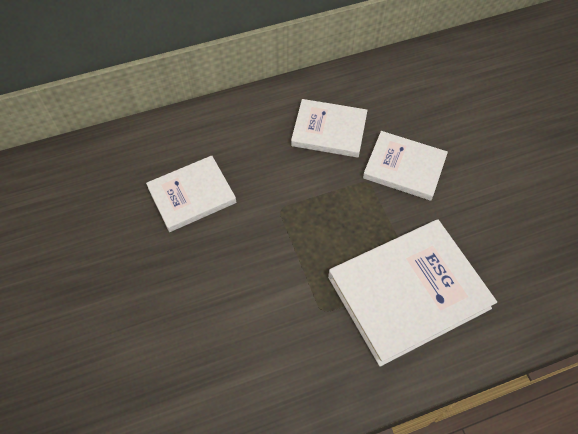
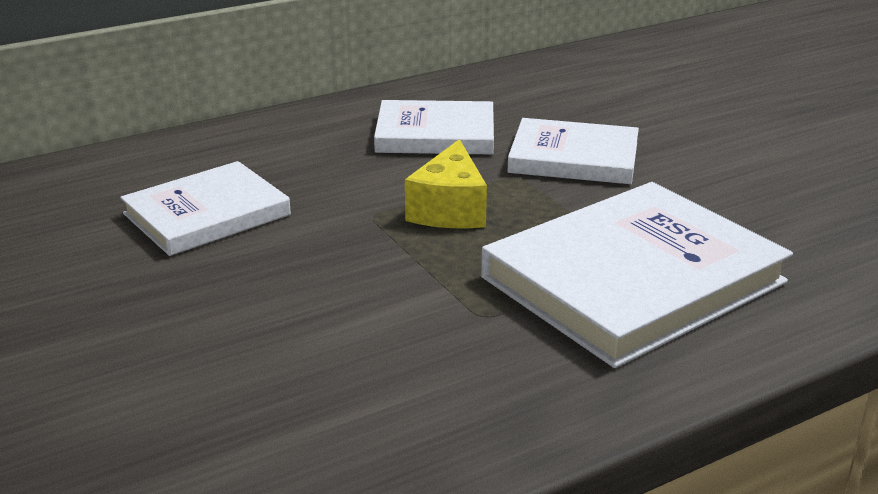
camera: 10 degrees left, 30 degrees down
(323, 210) = (449, 209): none -> yellow cheese

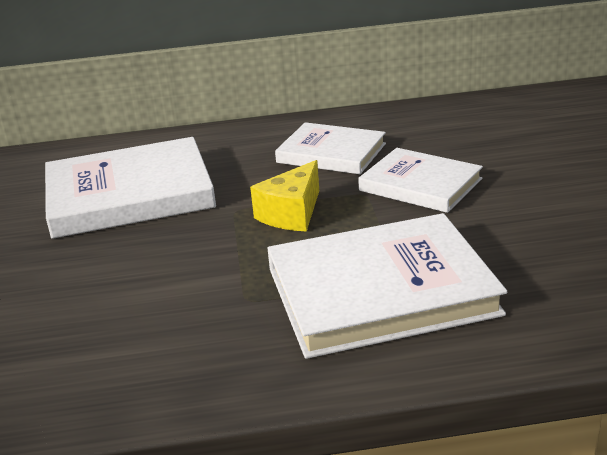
camera: 25 degrees right, 0 degrees up
(207, 214) = (129, 194): white book -> white book, size x1.64

